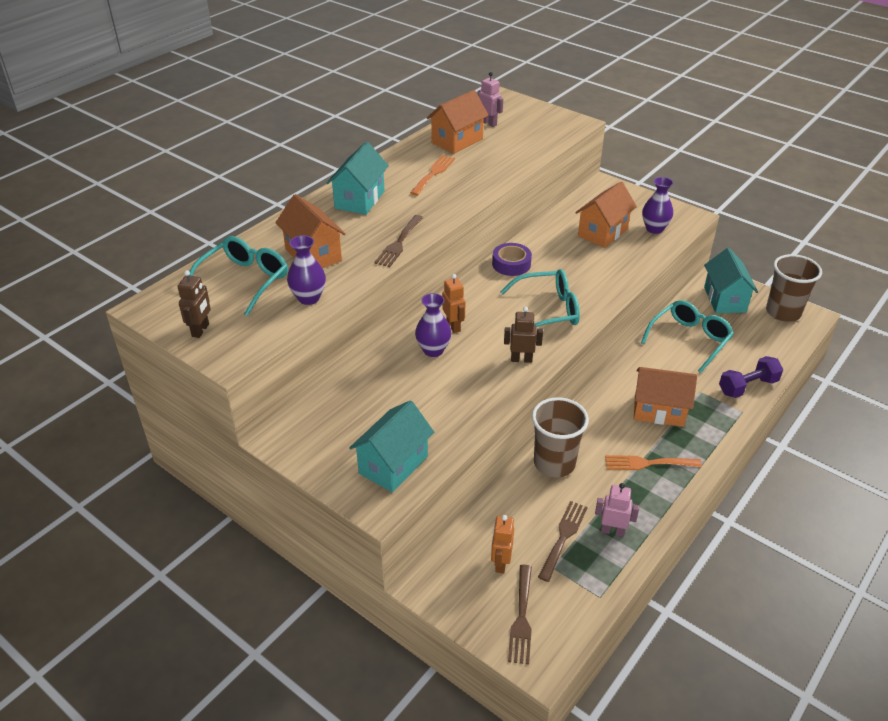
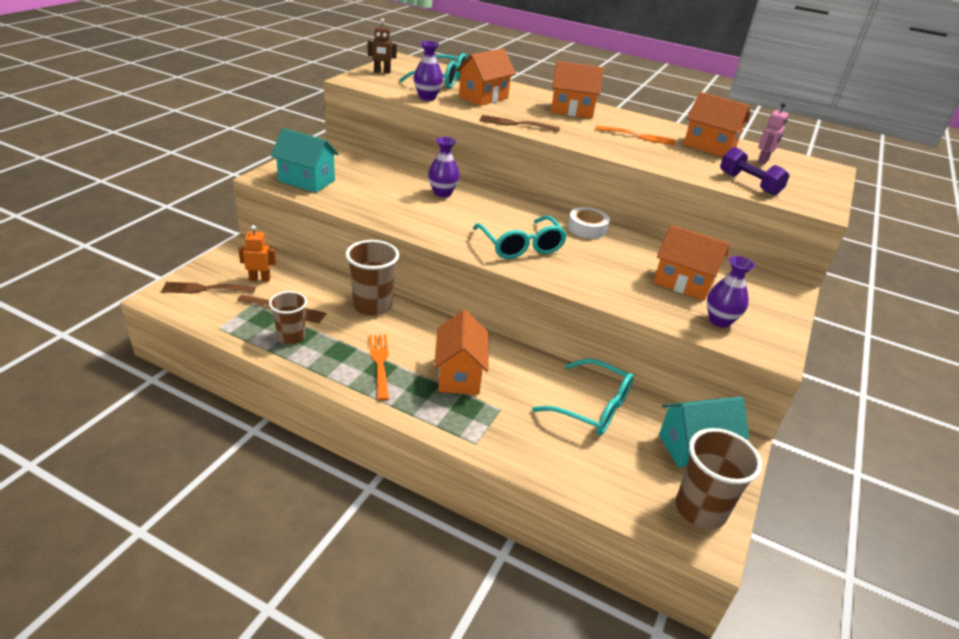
camera: 75 degrees right, 5 degrees down
(359, 200) = (572, 110): turquoise house -> orange house
(453, 326) = (478, 201): orange robot -> none
(511, 264) = (587, 228): purple tape -> white tape
(521, 359) = (442, 231): brown robot -> none
(612, 531) = (291, 337): pink robot -> brown cup
(748, 386) = (523, 453): purple dumbbell -> purple dumbbell (749, 184)

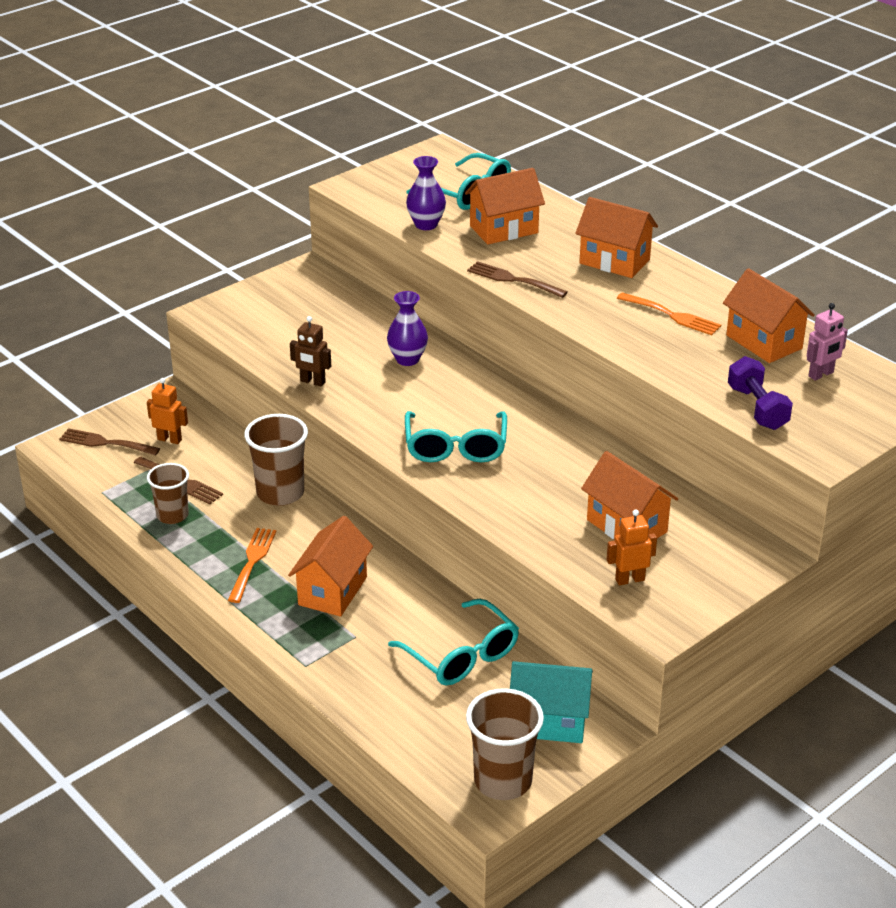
camera: 25 degrees right, 0 degrees up
(307, 181) = (250, 323): turquoise house -> none
(382, 72) = (395, 173): brown robot -> brown robot (312, 382)
(587, 228) = (562, 434): white tape -> none
(719, 321) = (629, 579): purple vase -> orange robot

